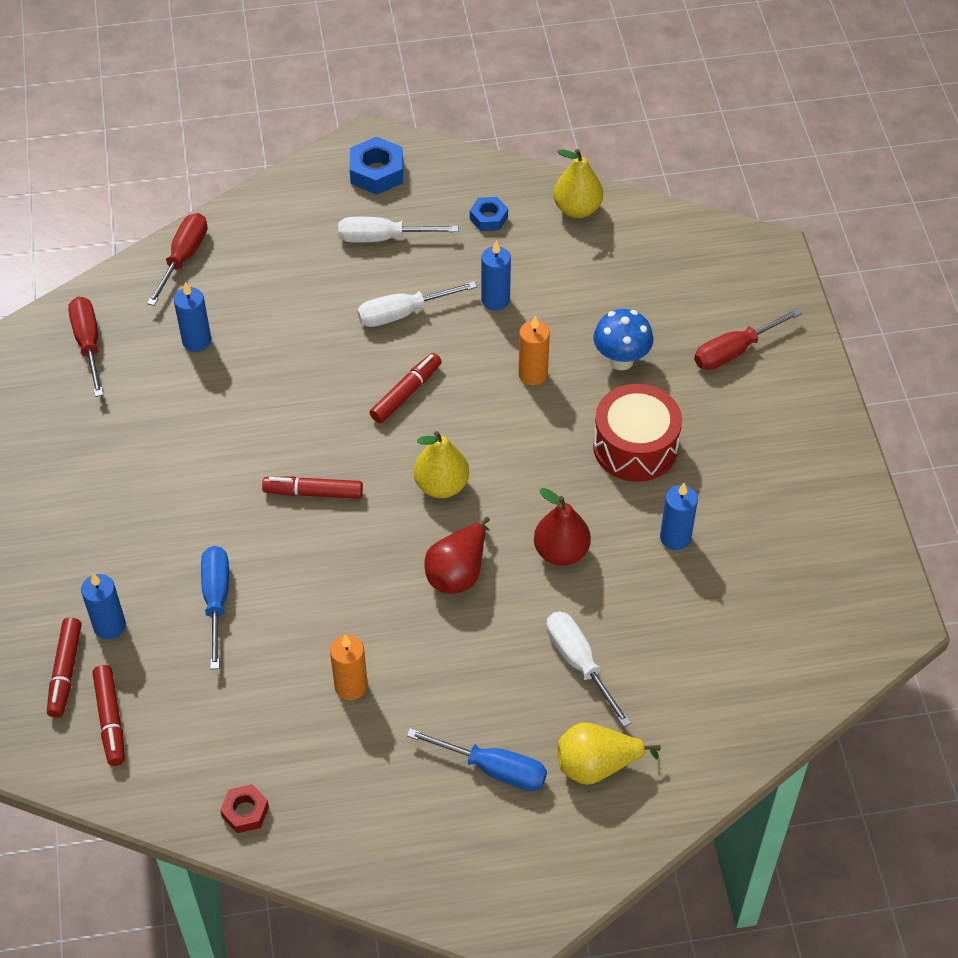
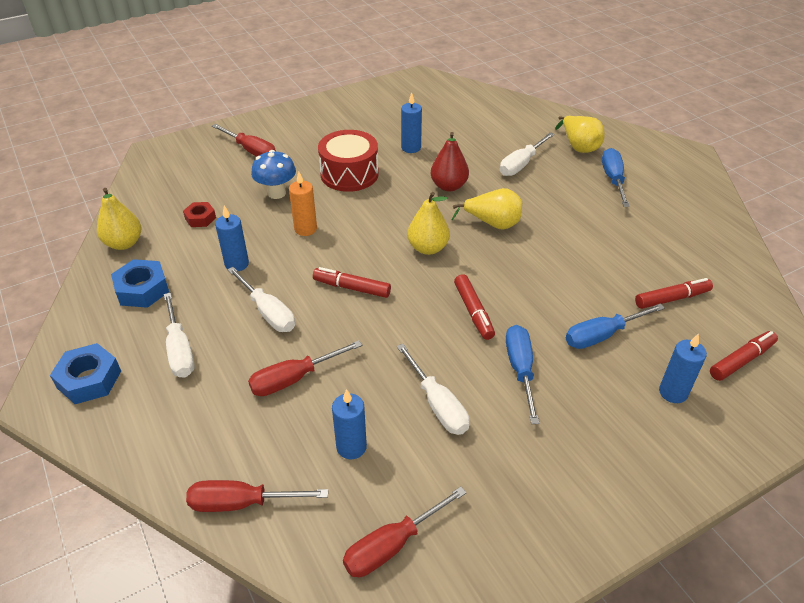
camera: 110 degrees left, 10 degrees down
(65, 672) = (732, 405): red marker -> red marker (672, 299)
(207, 418) = (437, 404): none -> white screwdriver
(211, 503) = (520, 370): none -> blue screwdriver
(245, 812) = (734, 268): red nut -> red nut (200, 218)
(299, 317) = (294, 379): none -> red screwdriver
(351, 686) = (611, 247): orange candle -> none
(458, 572) = (493, 223): red pear -> yellow pear
(488, 218) = (142, 289): blue nut -> blue nut, size x1.60

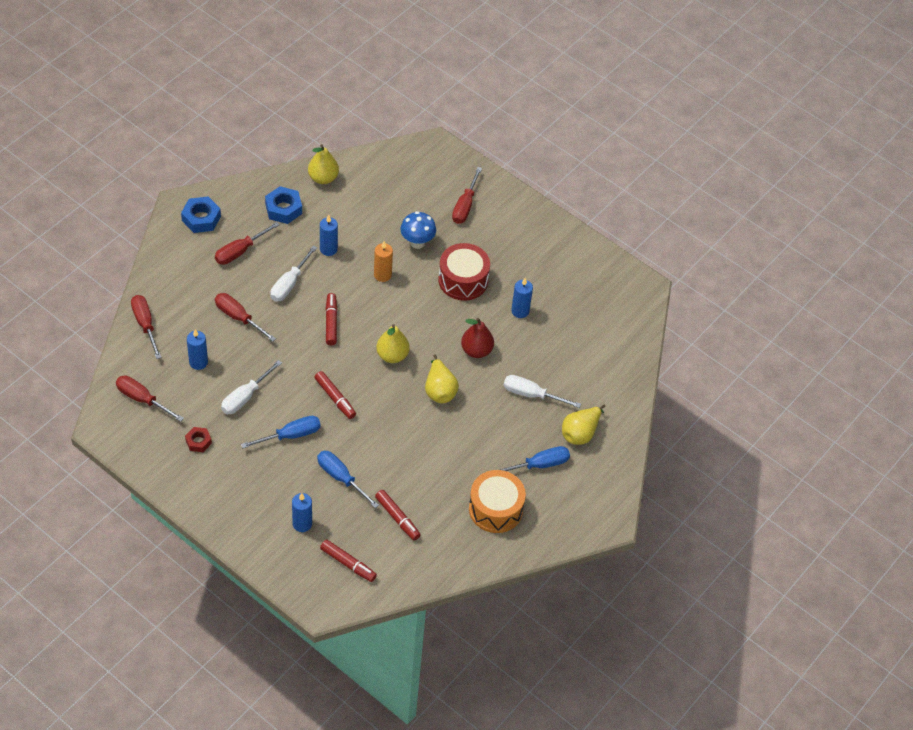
camera: 65 degrees right, 10 degrees up
(180, 349) = (240, 251): white screwdriver -> red screwdriver
(200, 218) = (368, 209): red nut -> red nut (198, 442)
(473, 312) = (335, 398): red marker -> red marker turned 90 degrees counterclockwise
(667, 220) = (495, 509): none -> orange drum

